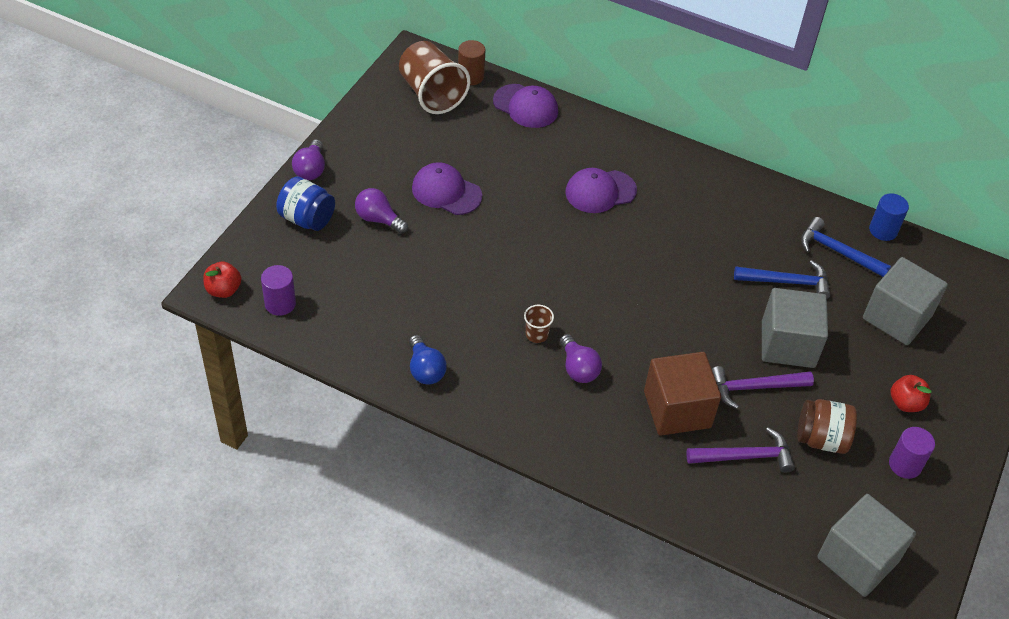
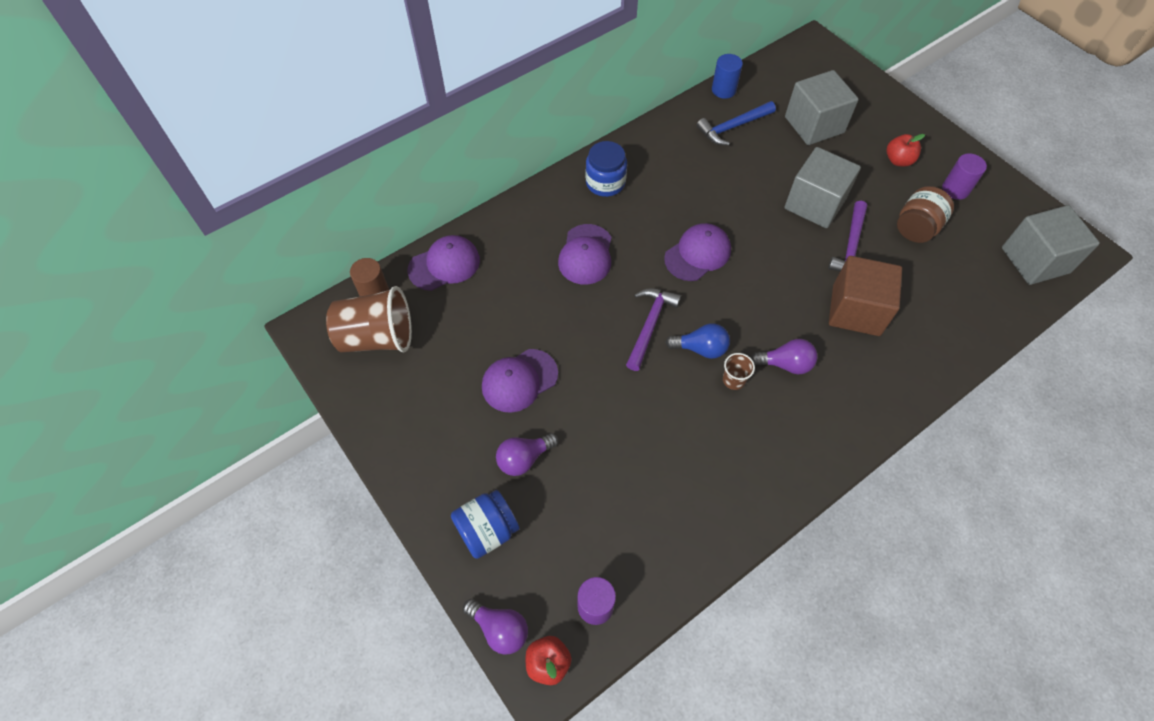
camera: 60 degrees left, 10 degrees up
(311, 169) = (417, 498): purple light bulb -> purple light bulb (500, 629)
(425, 369) = (740, 495): blue light bulb -> blue light bulb (700, 348)
(657, 269) = (697, 254): none -> purple cap
(691, 178) = (605, 182): none -> blue jar
(745, 457) = (919, 285): purple hammer -> purple hammer (650, 325)
(787, 282) = (750, 173): blue hammer -> none

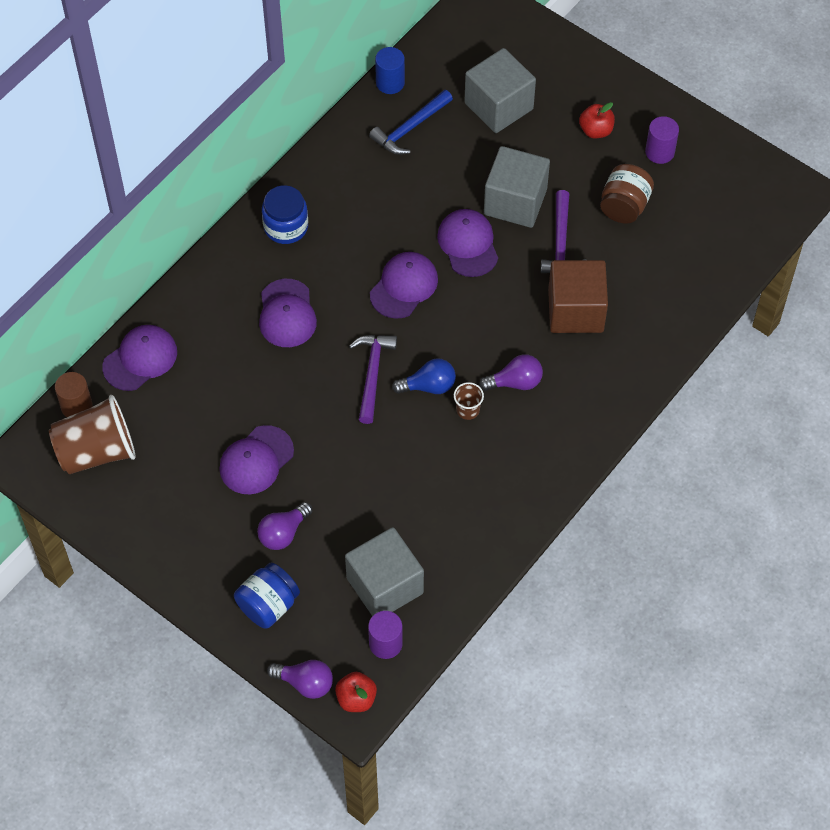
camera: 15 degrees left, 0 degrees up
(764, 230) = (468, 244): none -> purple cap
(1035, 260) = (747, 215): grey cube -> grey cube (385, 585)

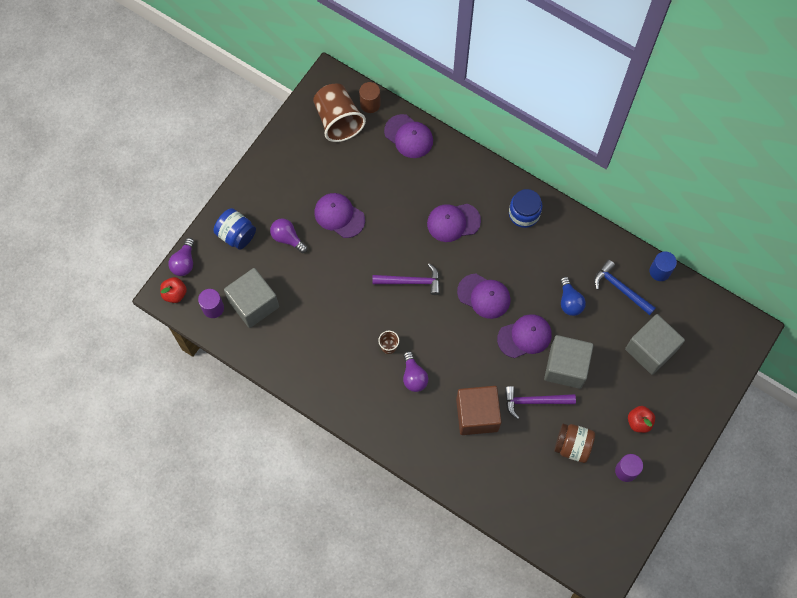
camera: 85 degrees right, 10 degrees up
(428, 386) = (405, 319): blue light bulb -> blue light bulb (569, 301)

